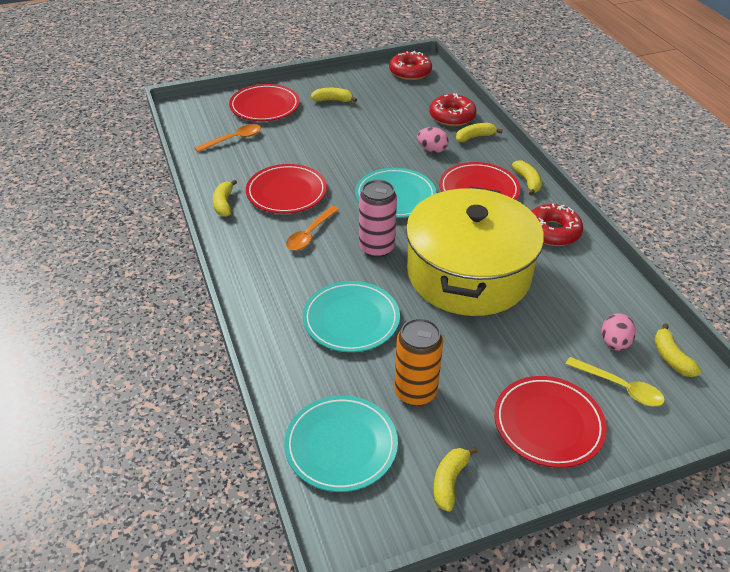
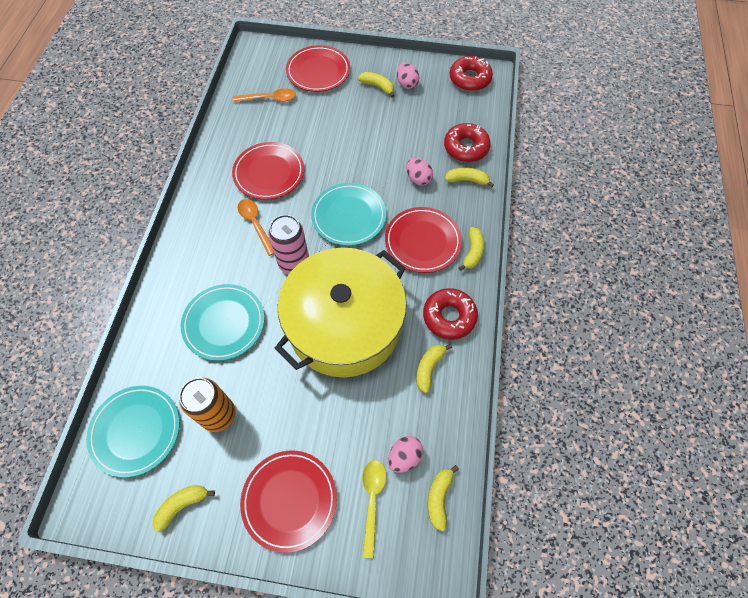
camera: 30 degrees right, 20 degrees up
(224, 204) = (216, 164): yellow banana -> yellow banana (429, 368)
(310, 234) = (255, 224): orange spoon -> orange spoon turned 90 degrees clockwise
(357, 91) = (407, 84): none -> pink egg
(620, 387) = (372, 500): yellow spoon -> yellow spoon turned 150 degrees counterclockwise

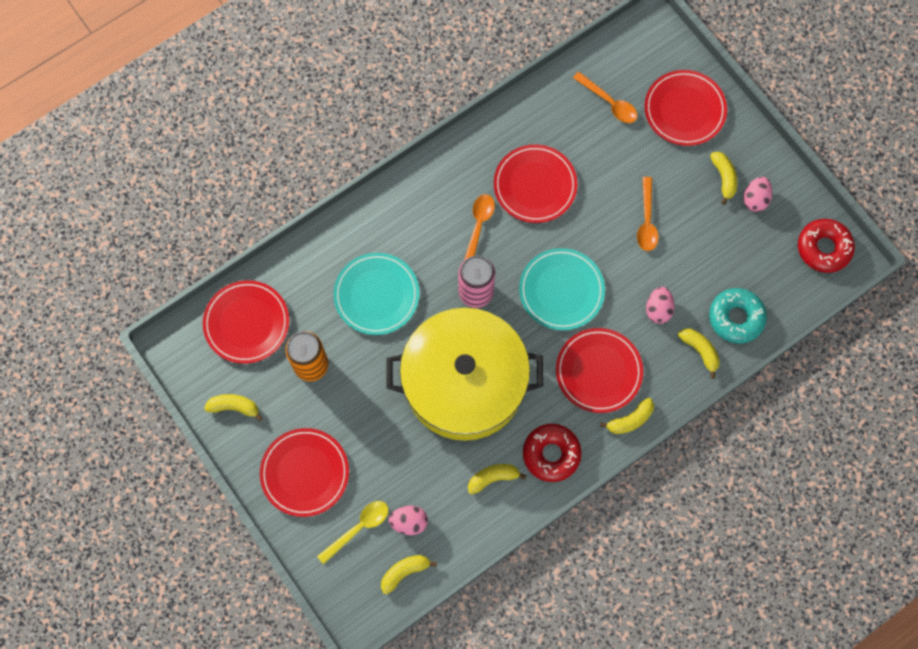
camera: 45 degrees right, 10 degrees up
(136, 431) = (247, 323): turquoise plate -> red plate
(358, 139) = (646, 220): none -> orange spoon
(466, 147) = (736, 318): red donut -> turquoise donut

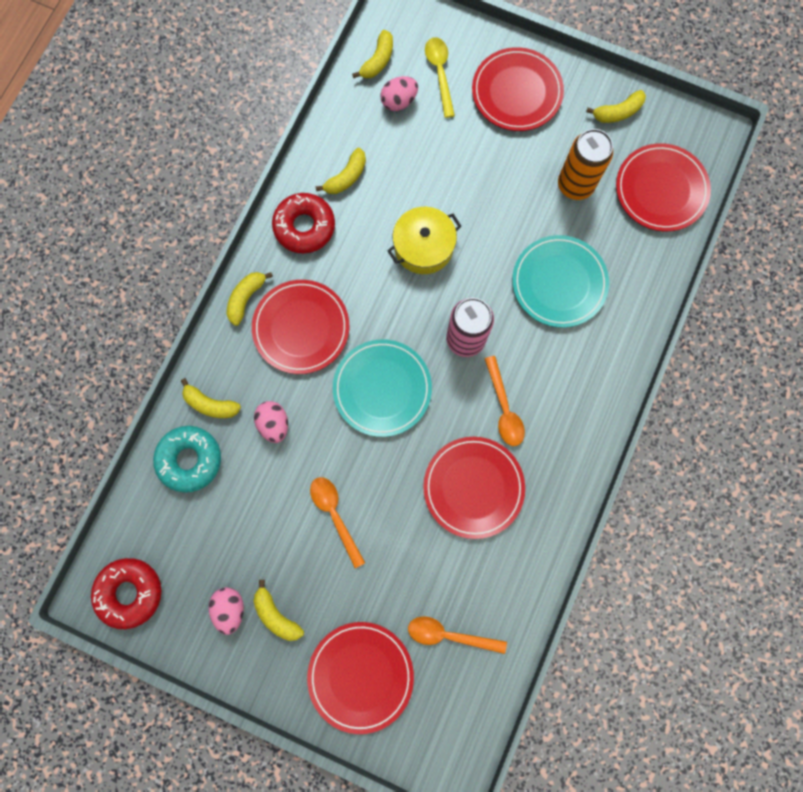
camera: 150 degrees right, 5 degrees up
(358, 528) = (440, 73): yellow spoon -> yellow spoon turned 150 degrees clockwise
(464, 383) = (423, 247): yellow pot -> yellow pot, size x0.46

